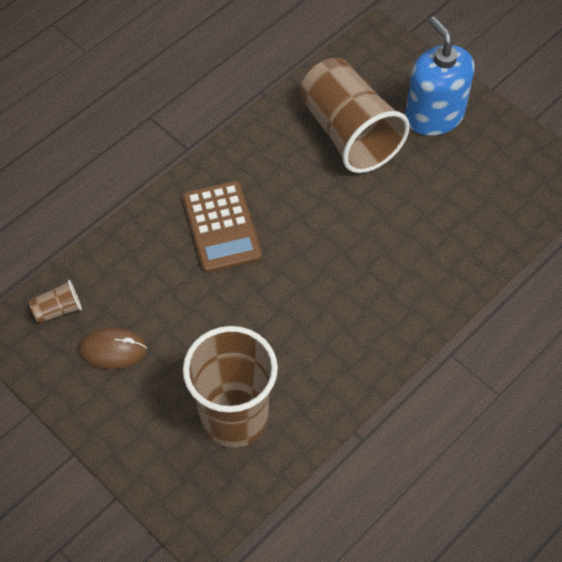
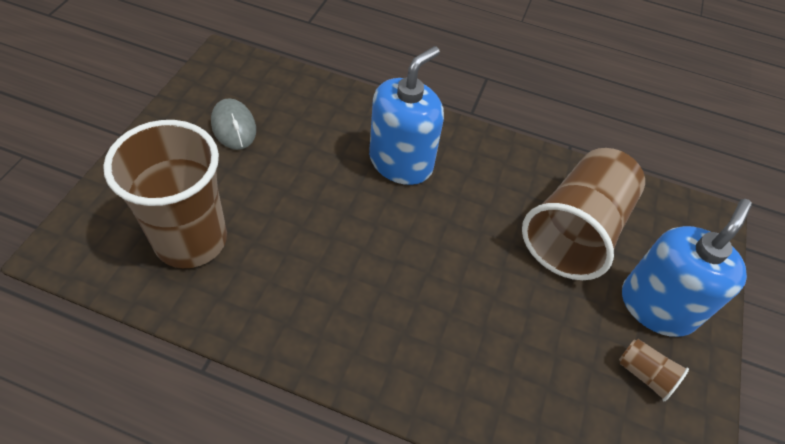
camera: 60 degrees right, 5 degrees down
(58, 309) = (259, 80): brown cup -> brown cup (645, 374)
(113, 350) = (234, 127): brown mouse -> grey mouse
(221, 227) = (401, 162): brown calculator -> blue soap dispenser

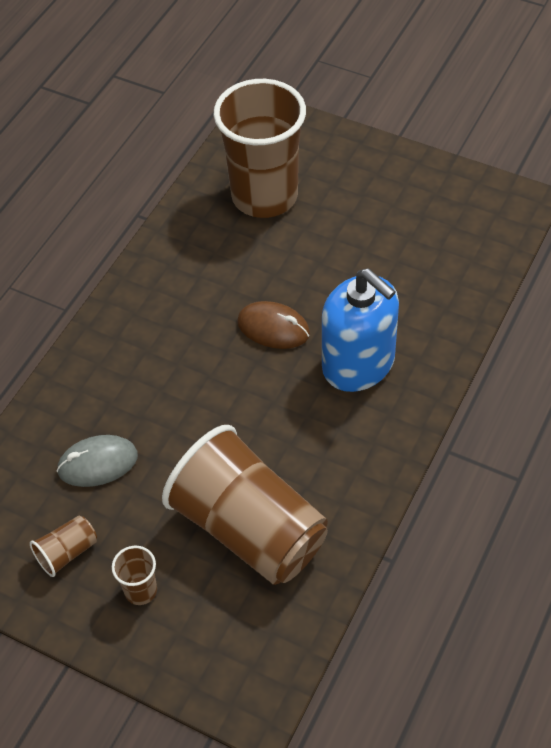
camera: 105 degrees right, 0 degrees up
(234, 127) = (410, 217): grey mouse -> grey mouse (98, 463)
(367, 224) = (273, 328): none -> brown mouse
(657, 306) = (140, 590): blue soap dispenser -> brown cup

